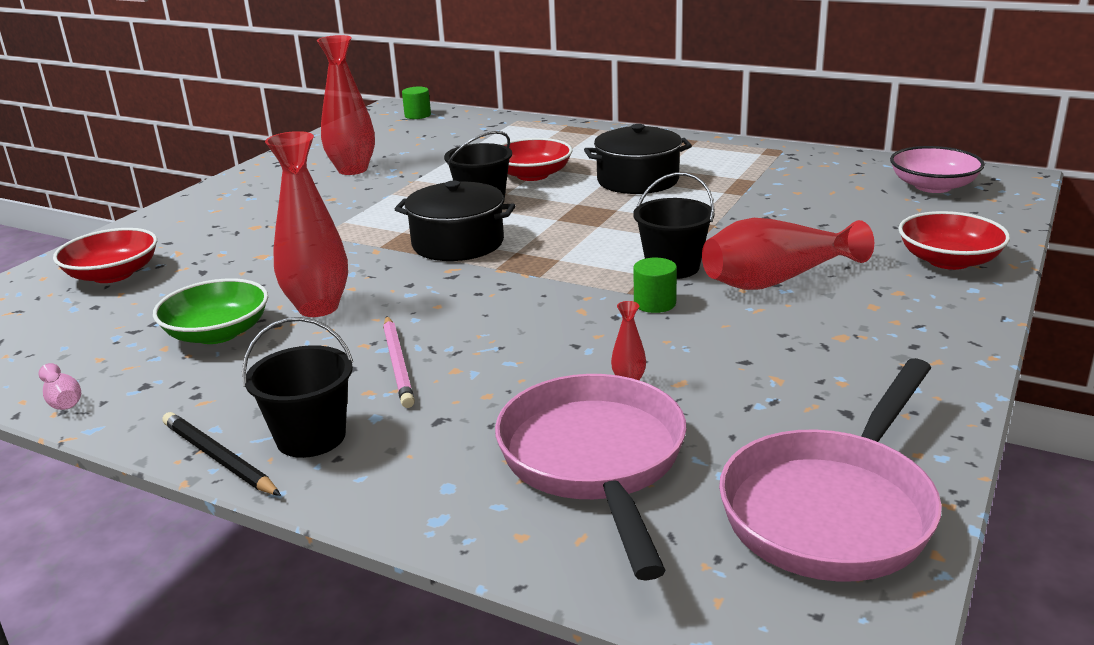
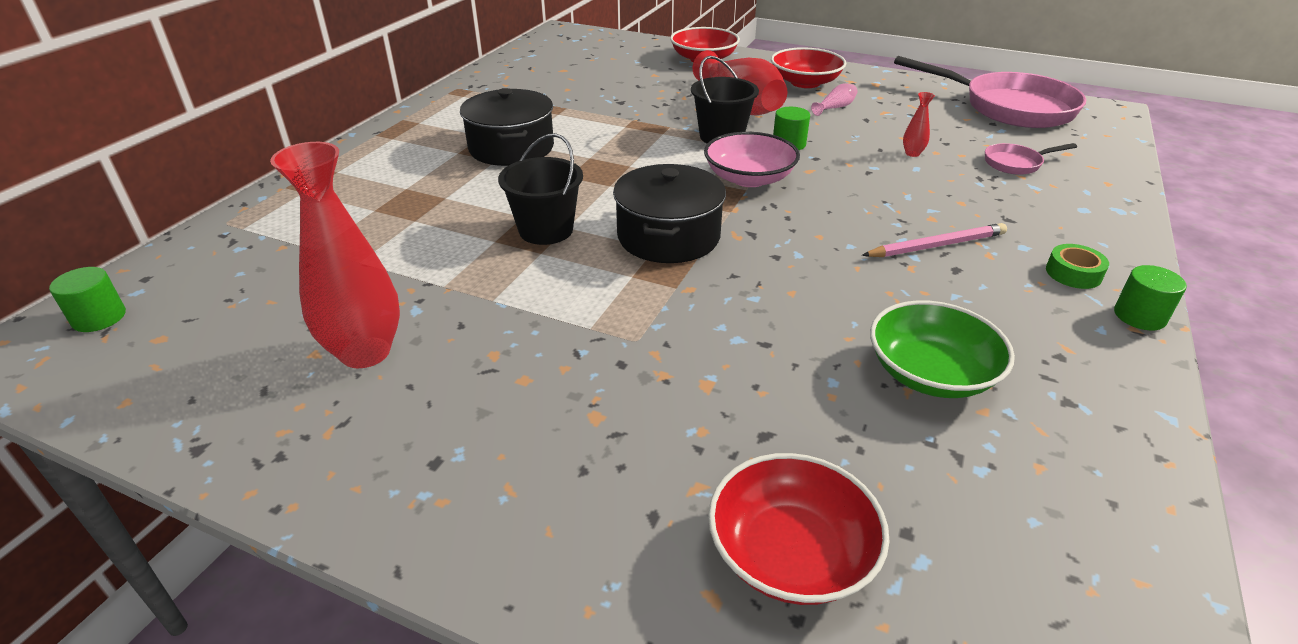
camera: 95 degrees left, 10 degrees up
(63, 400) = (1141, 466): pink vase -> pink vase (835, 108)
(219, 458) = (1139, 316): black pencil -> green cylinder
(311, 437) = (1073, 273): black bucket -> green tape
(318, 308) = (845, 308): red vase -> none
(532, 175) = (467, 203): red bowl -> red bowl (805, 82)
(594, 462) = (1016, 163): pink pan -> pink pan, size x0.45
(933, 186) = (570, 50): pink bowl -> pink bowl (749, 178)

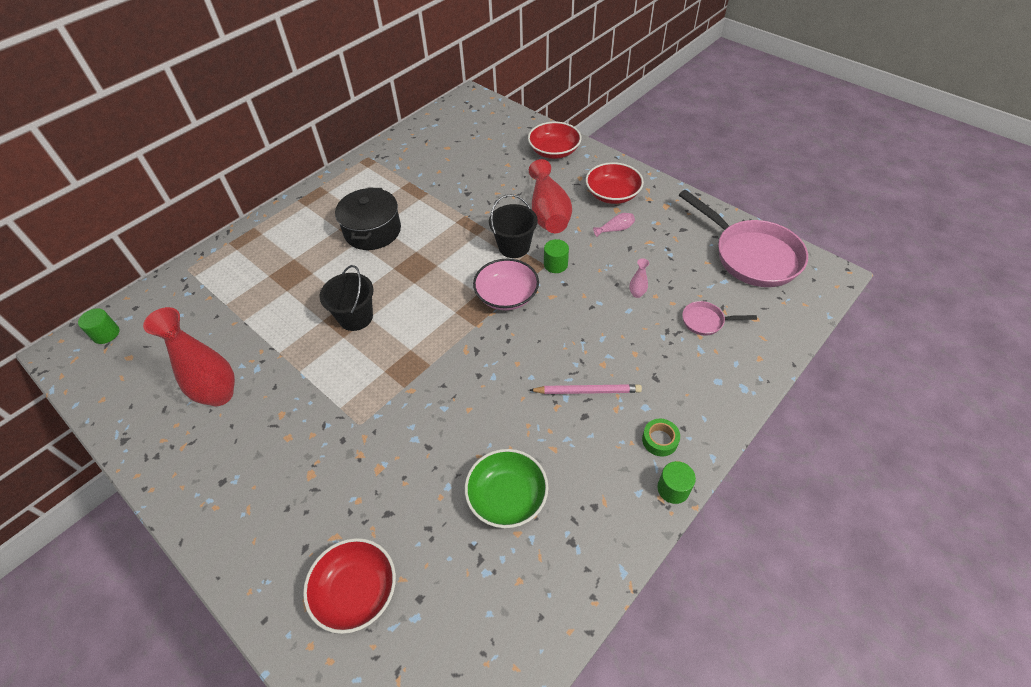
camera: 20 degrees right, 15 degrees up
(668, 236) = (424, 341): black pot -> none
(912, 153) = (637, 294): red vase -> pink vase

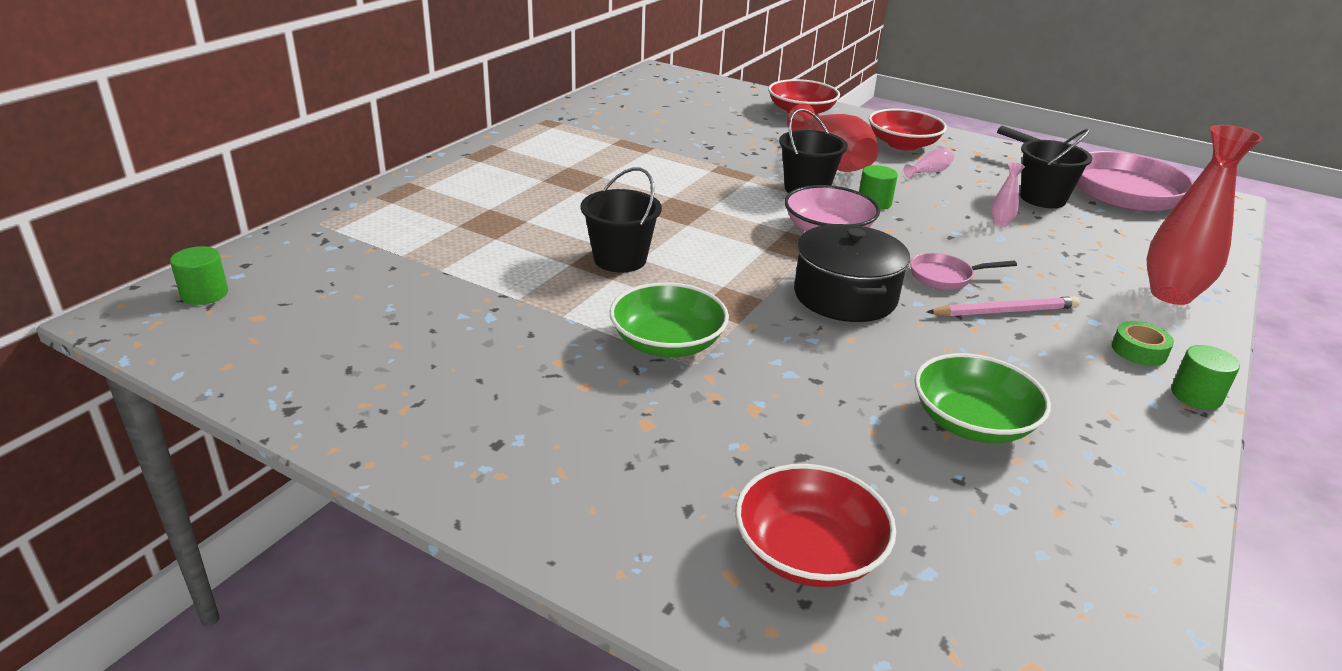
camera: 15 degrees left, 20 degrees down
(220, 395) = (441, 348): red vase -> red vase (1170, 295)
(352, 403) = (667, 343): none -> green bowl
(372, 231) = (595, 181): black pot -> black pot (845, 296)
(686, 266) = (1042, 198): none -> black bucket
(706, 321) = (1107, 243): pink pan -> pink pan (945, 277)

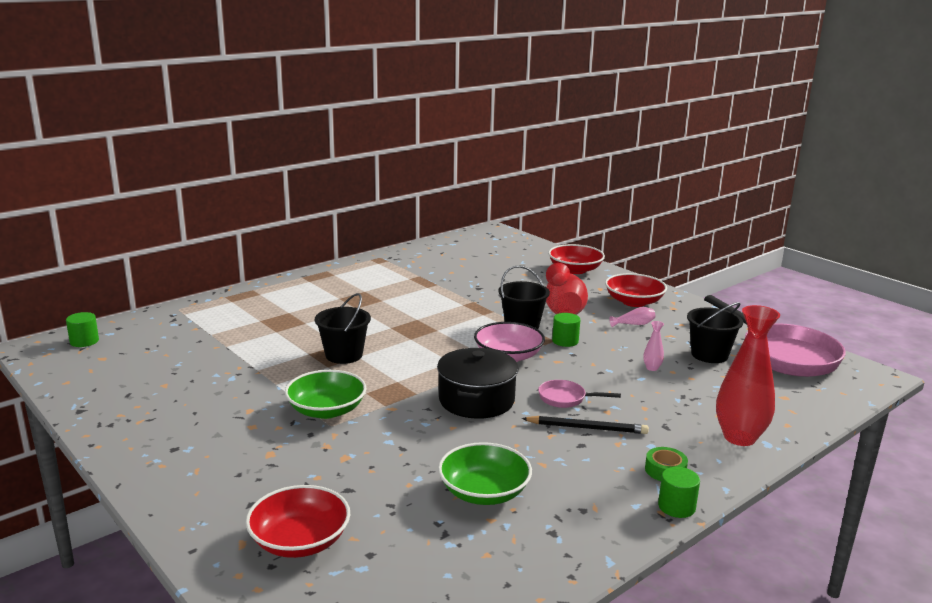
camera: 20 degrees right, 10 degrees down
(1005, 311) = (586, 428): pink pencil -> black pencil

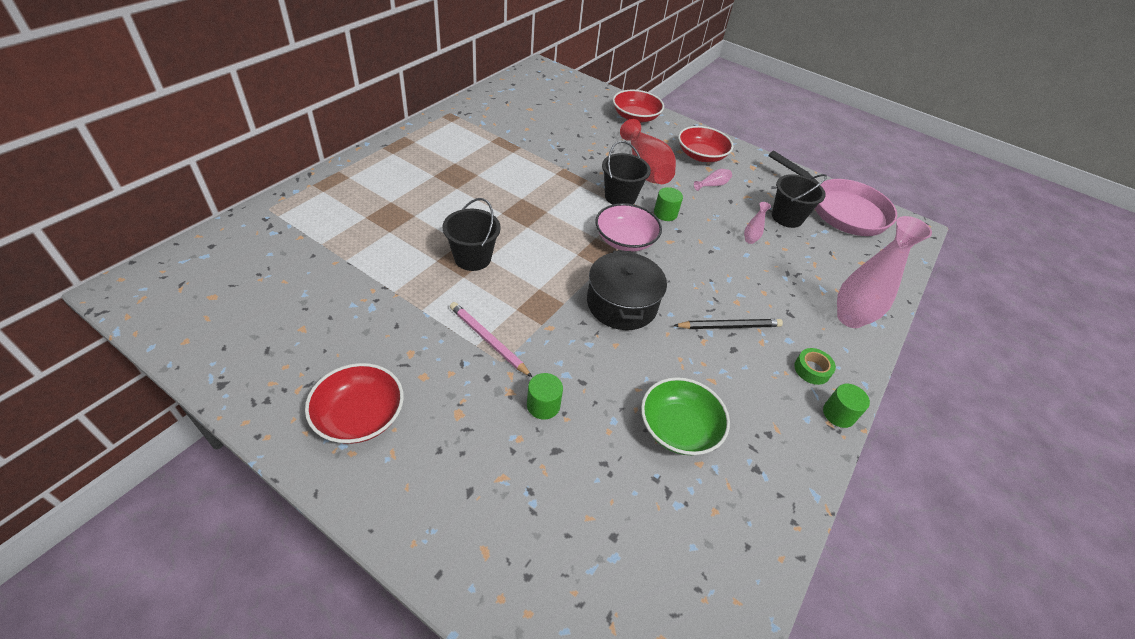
camera: 20 degrees left, 25 degrees up
(84, 341) = (179, 272): green cylinder -> green cylinder (543, 405)
(300, 541) = (540, 534): red bowl -> red bowl (360, 416)
(326, 410) = (488, 340): green bowl -> pink pencil
(566, 398) = (696, 290): pink pan -> none
(739, 437) = (850, 318): red vase -> pink vase

